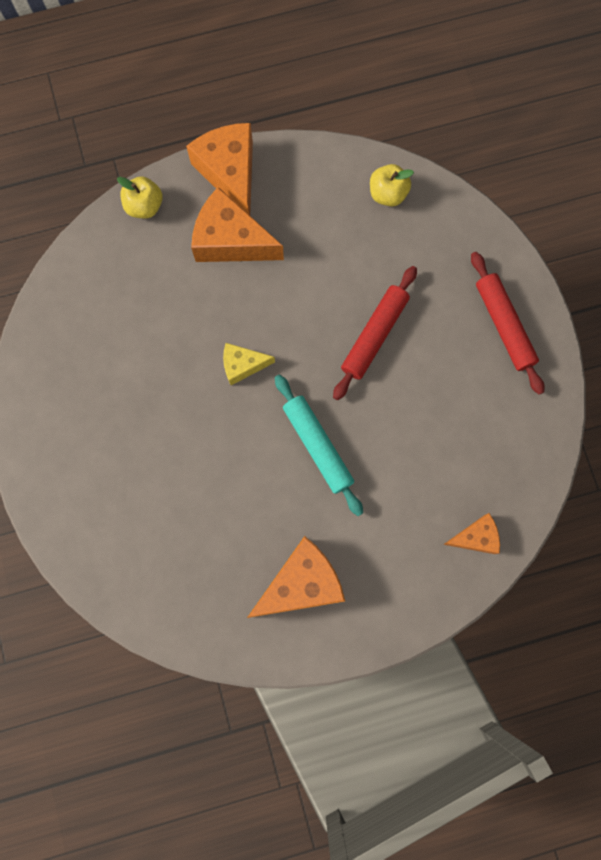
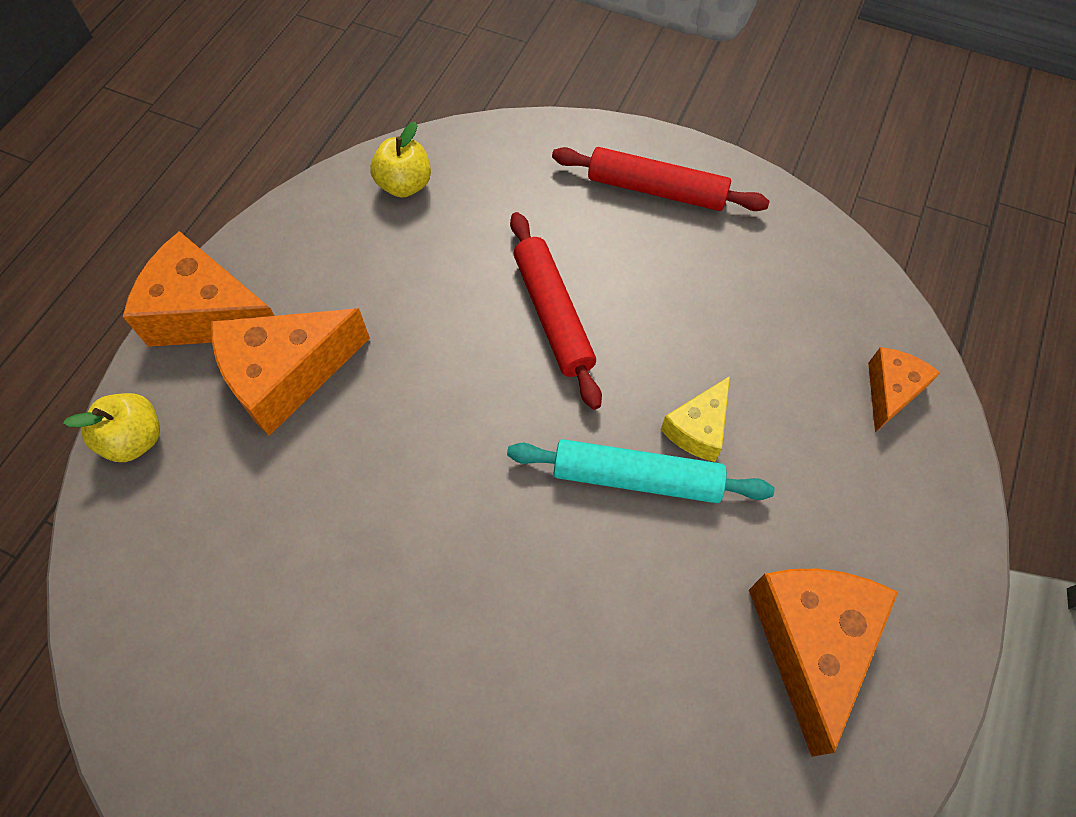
camera: 50 degrees left, 15 degrees down
(242, 365) = (453, 485): yellow cheese -> yellow cheese (698, 429)

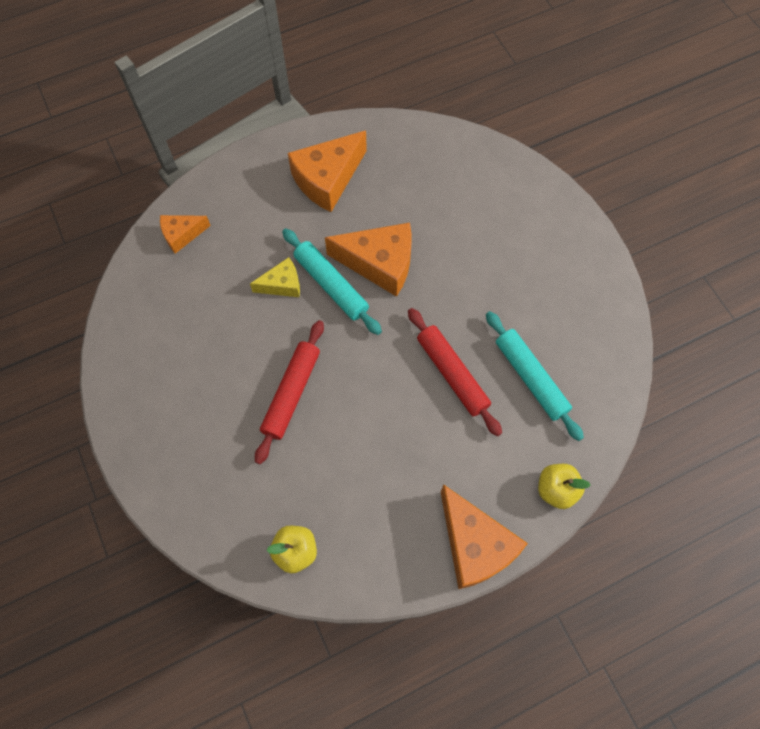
camera: 140 degrees left, 5 degrees up
(254, 561) = (531, 378): none -> turquoise rolling pin
(286, 376) = (455, 467): orange cheese -> orange cheese (380, 264)
(656, 190) = (161, 425): red rolling pin -> red rolling pin (452, 374)

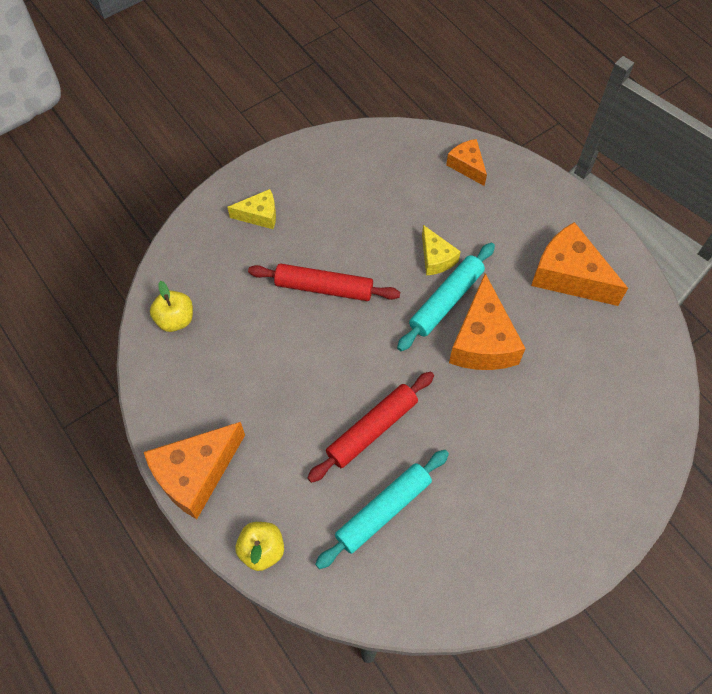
camera: 80 degrees right, 5 degrees down
(185, 446) = (259, 215): none -> yellow cheese

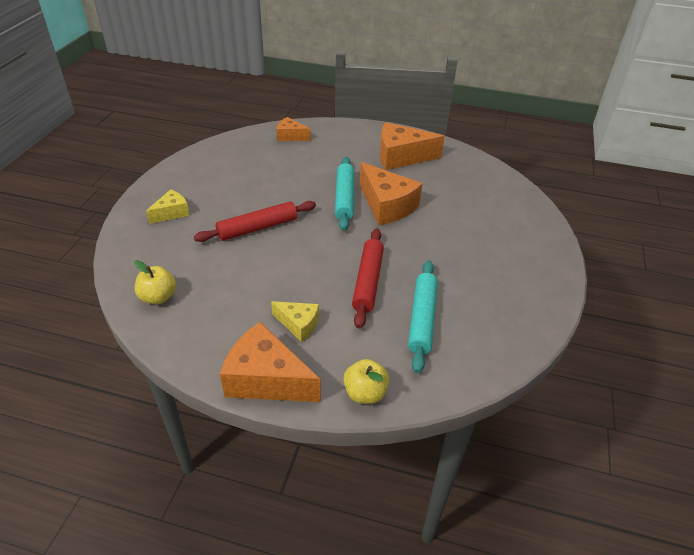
camera: 40 degrees left, 20 degrees down
(195, 474) = (266, 379): orange cheese -> orange cheese turned 105 degrees clockwise
(436, 258) = (316, 182): yellow cheese -> yellow cheese (298, 324)

